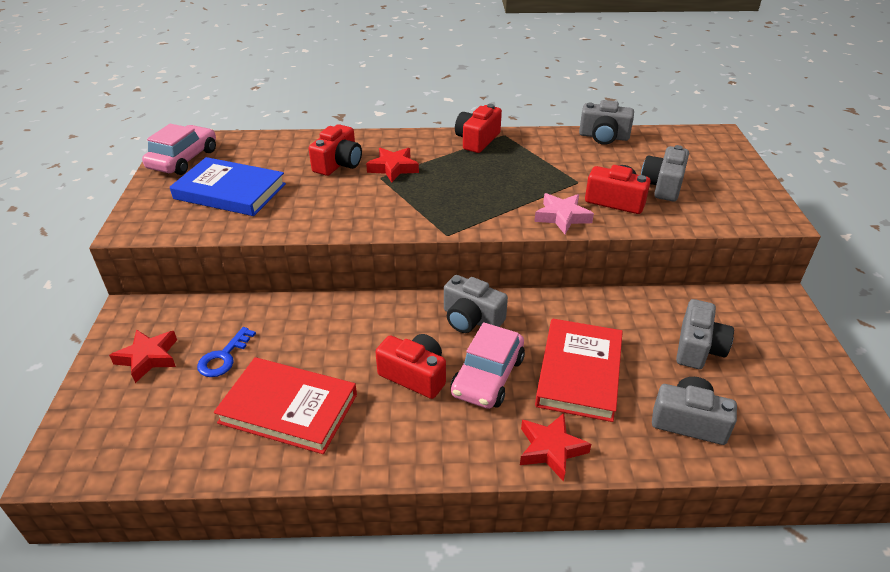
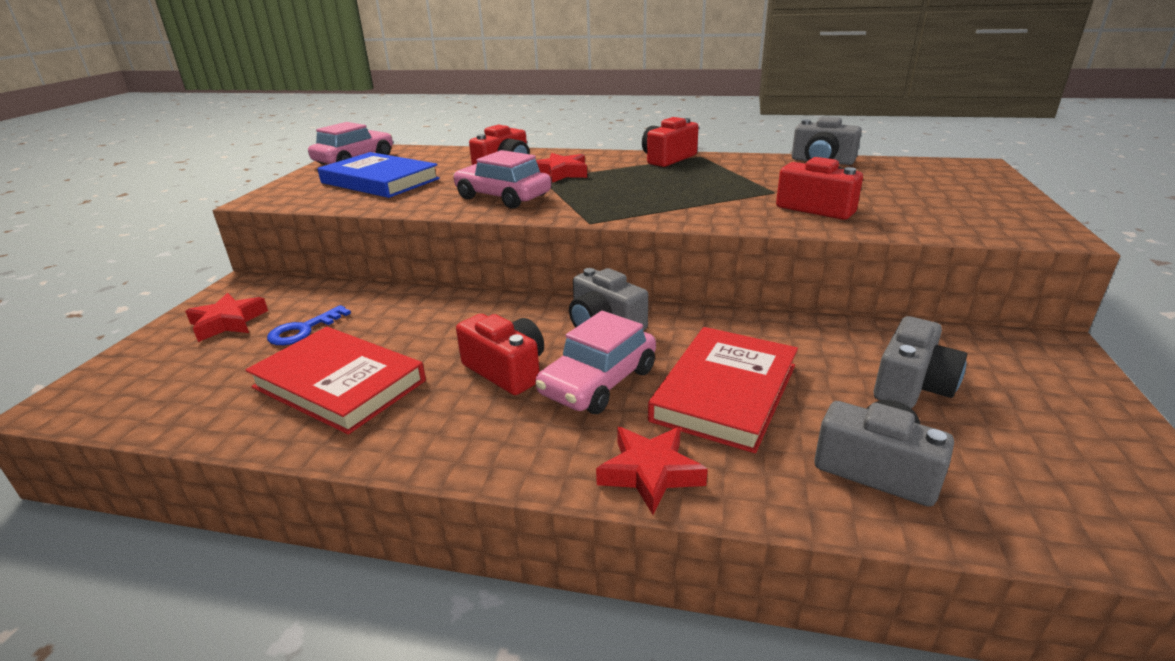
camera: 15 degrees right, 10 degrees down
(358, 206) = (503, 197): none -> pink car
(562, 217) = (741, 217): pink star -> none
(662, 186) = (886, 200): grey camera -> none

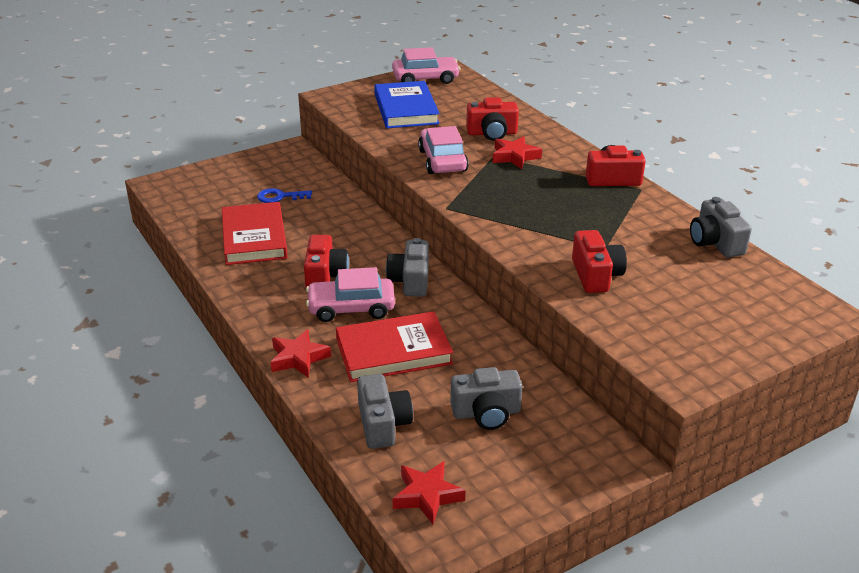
camera: 45 degrees right, 5 degrees up
(228, 322) = (257, 172): red star -> red star (427, 496)

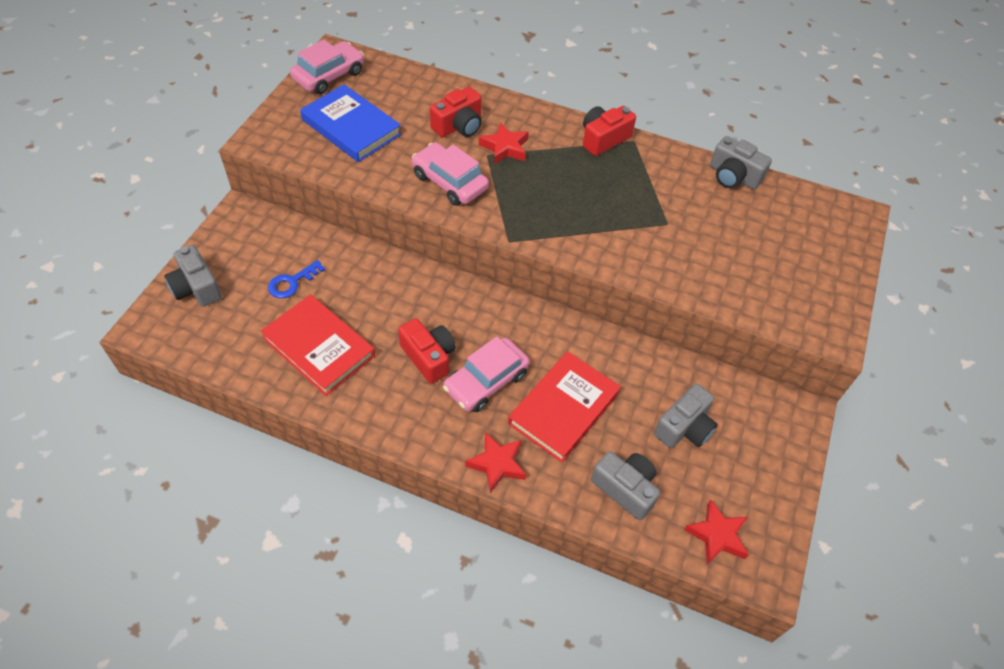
camera: 40 degrees left, 20 degrees up
(410, 281) = (504, 322): grey camera -> grey camera (196, 287)
(596, 275) = (688, 258): red camera -> none

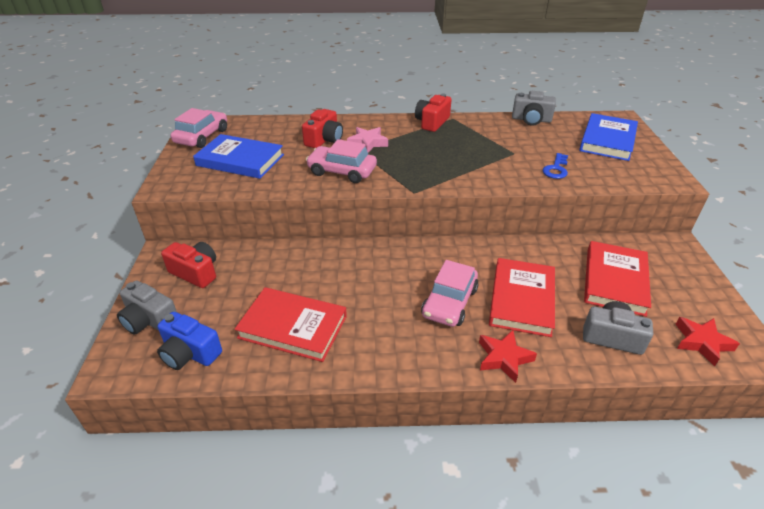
camera: 20 degrees left, 15 degrees down
(216, 338) = (190, 353): none -> blue camera
(292, 282) = (239, 288): blue key -> blue key (556, 169)
(429, 357) = (391, 301): red camera -> red camera (196, 272)
(505, 148) = (368, 143): red star -> pink star
(684, 428) = (614, 281): grey camera -> red book
(805, 244) = (607, 140): none -> blue book

